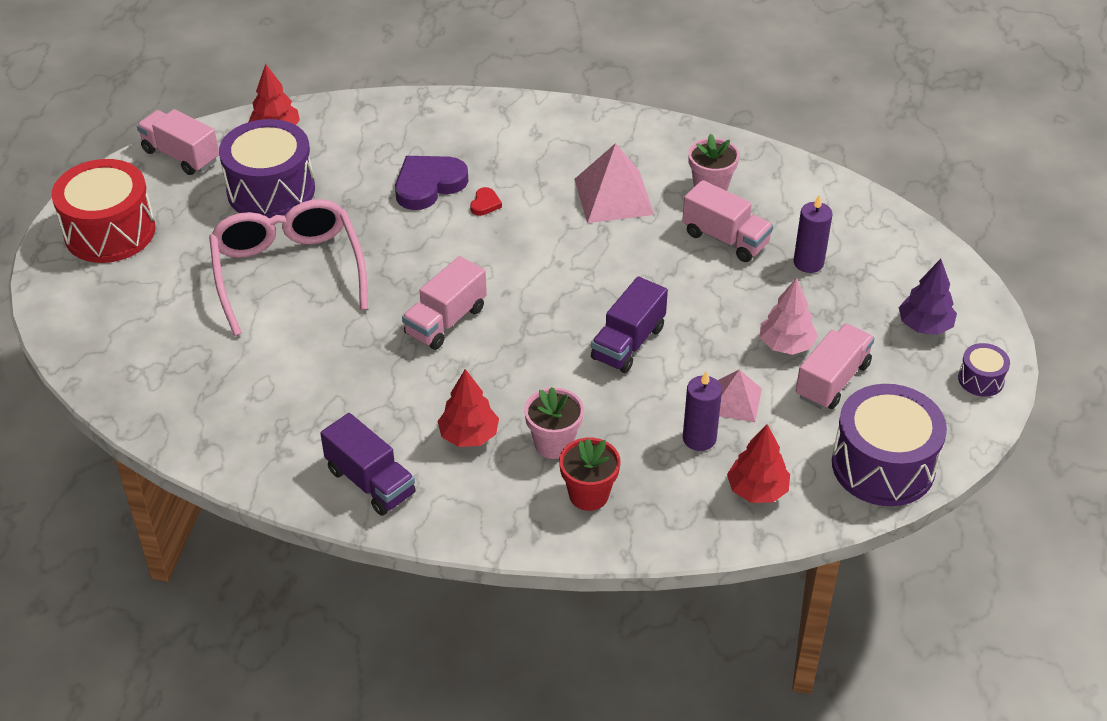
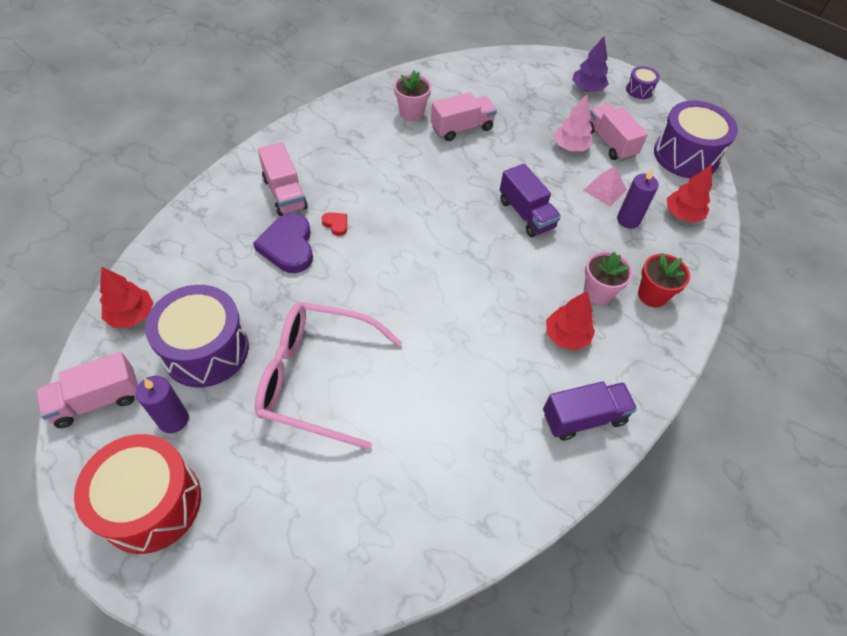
camera: 65 degrees left, 10 degrees up
(445, 321) = (442, 300): pink truck -> pink truck (285, 193)
(613, 196) = (383, 158): pink pyramid -> none
(808, 263) = (507, 106): purple candle -> purple candle (173, 419)

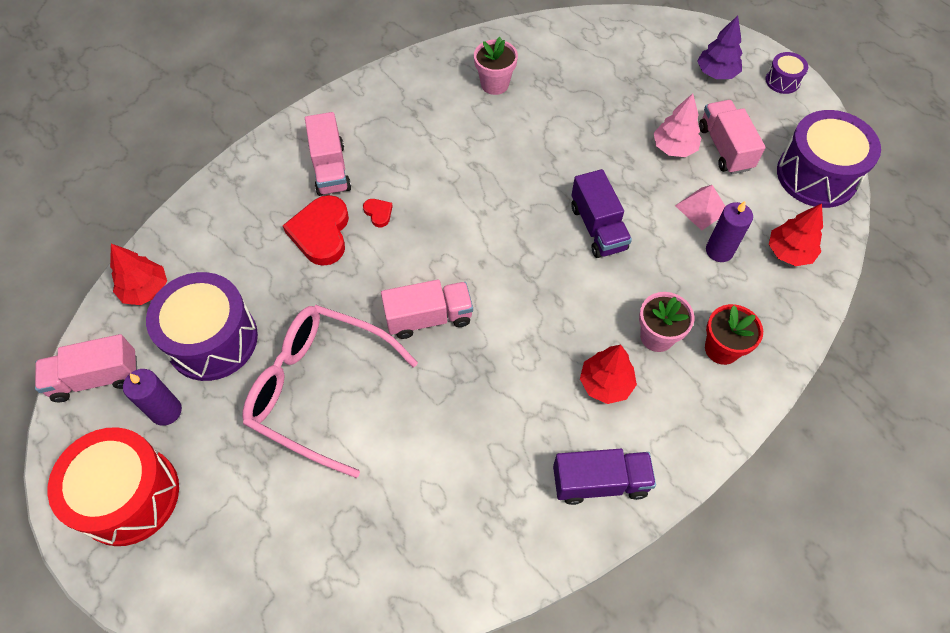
camera: 15 degrees right, 5 degrees up
(288, 246) = (321, 233): purple heart -> red heart
(462, 128) = (549, 110): pink truck -> pink truck (429, 318)

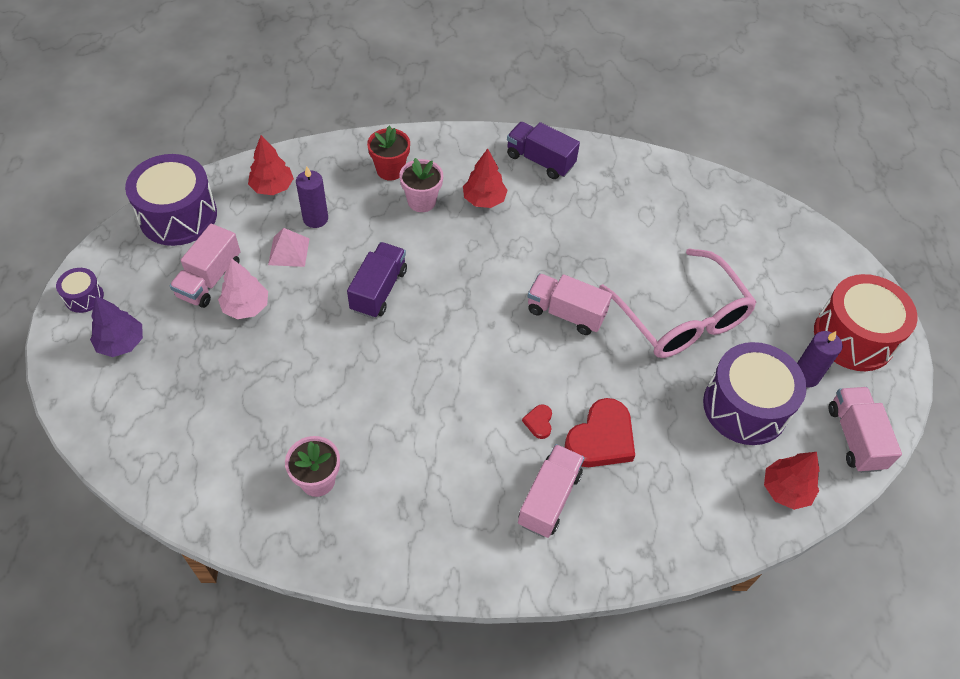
camera: 145 degrees left, 5 degrees down
(96, 378) = (855, 437): pink truck -> pink truck turned 120 degrees counterclockwise

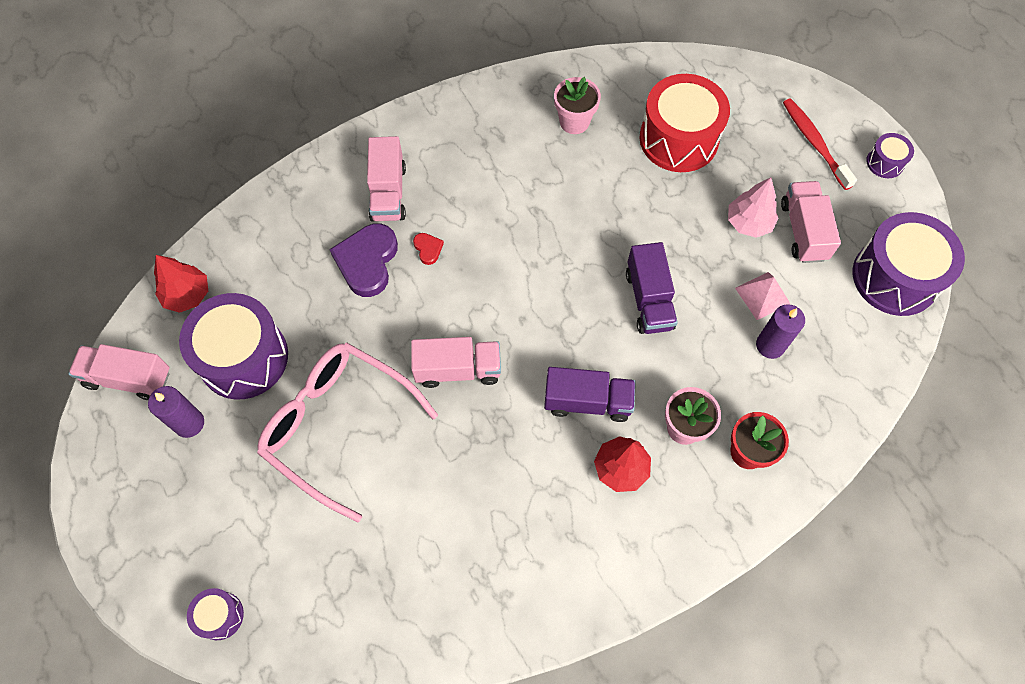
camera: 155 degrees right, 10 degrees up
(121, 343) = (814, 143): purple tree -> red toothbrush
(272, 187) = (843, 359): red tree -> none
(540, 160) = (593, 568): purple truck -> purple truck (587, 401)
(601, 438) = (367, 261): red heart -> purple heart
(806, 244) = (220, 616): none -> purple drum
(854, 337) = (143, 501): red drum -> red drum (678, 139)
(855, 437) = (128, 378): pink truck -> pink truck turned 135 degrees clockwise

